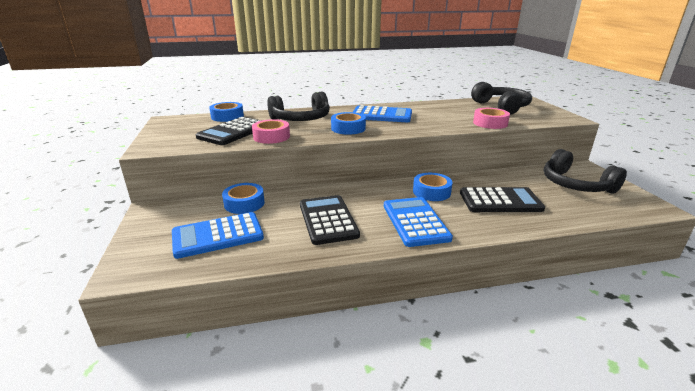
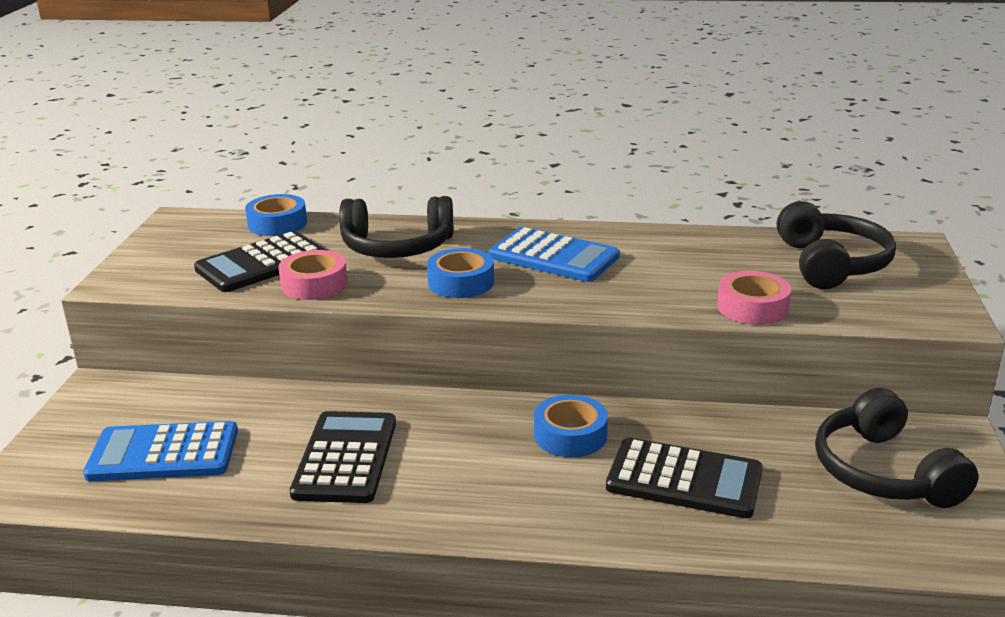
camera: 20 degrees right, 0 degrees up
(244, 203) = (237, 400): blue tape -> none
(415, 222) = (487, 491): blue calculator -> none

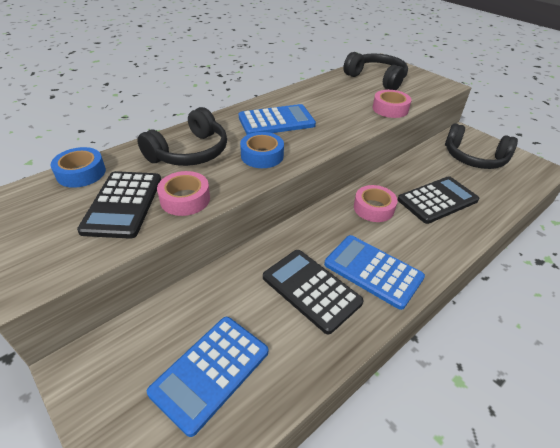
camera: 50 degrees left, 15 degrees up
(438, 486) = (373, 271): none -> blue calculator
(570, 435) = (373, 208): blue tape -> pink tape

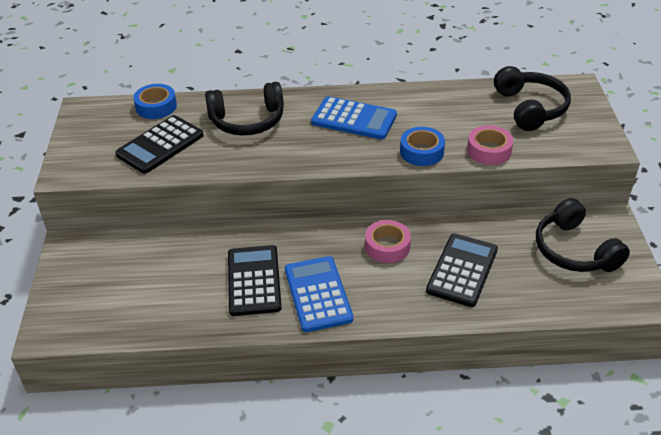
camera: 40 degrees right, 0 degrees up
(185, 199) = (203, 160): pink tape -> none
(210, 372) = (136, 292): blue calculator -> none
(262, 155) = (300, 148): blue tape -> blue tape (421, 152)
(437, 200) = (462, 270): black calculator -> black calculator turned 75 degrees counterclockwise

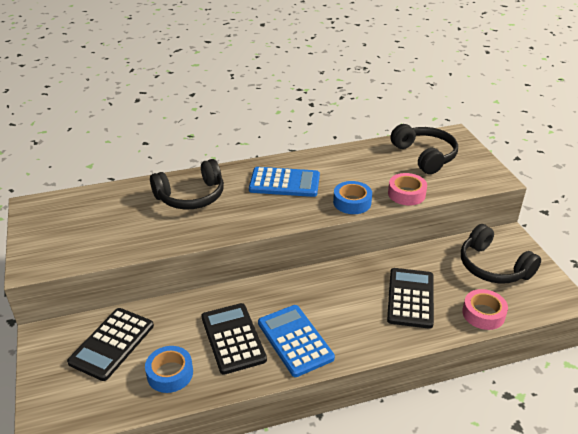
camera: 15 degrees left, 5 degrees down
(156, 106) = (102, 195): blue tape -> blue tape (170, 373)
(160, 145) = (117, 228): black calculator -> black calculator (112, 344)
(387, 246) = (340, 288): pink tape -> pink tape (483, 314)

